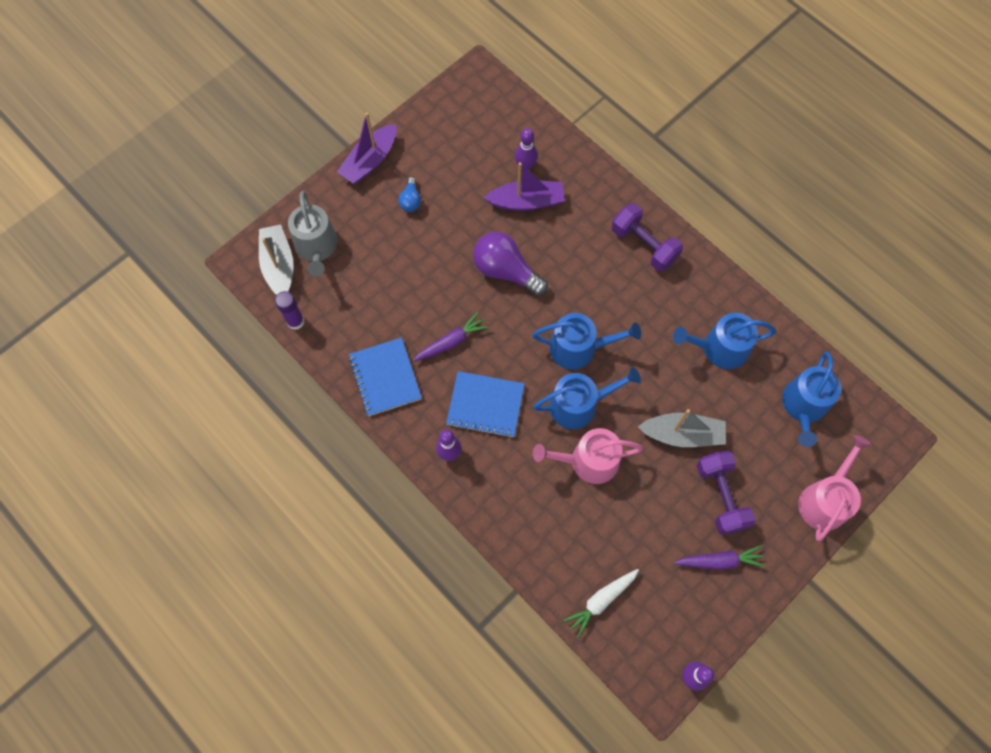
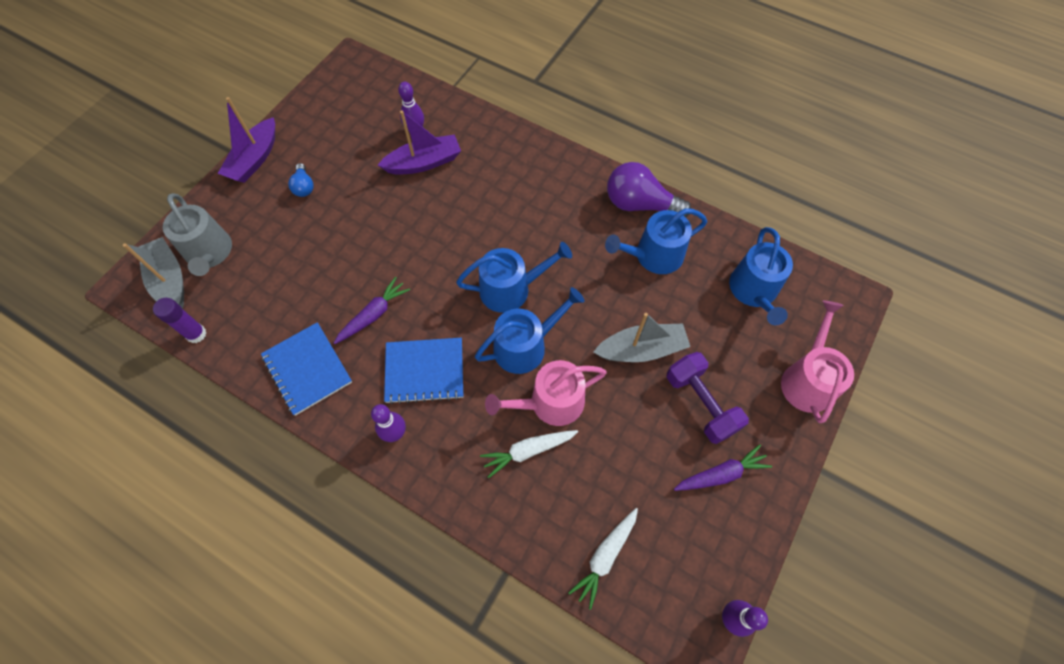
camera: 15 degrees left, 5 degrees down
(506, 271) = (417, 231): purple light bulb -> purple light bulb (640, 204)
(558, 498) = (528, 451): none -> white carrot
(643, 245) = (551, 177): purple dumbbell -> none

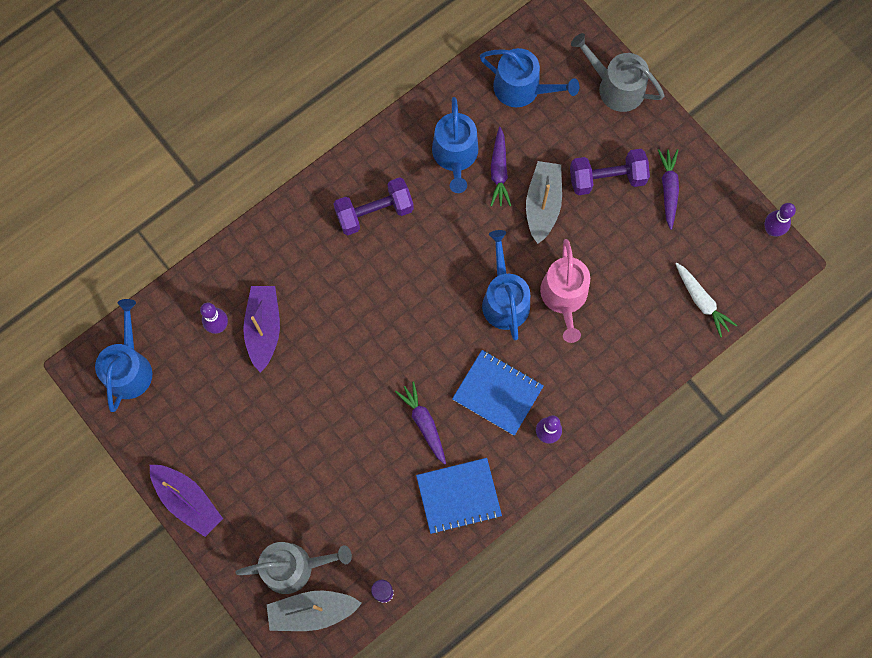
camera: 70 degrees left, 10 degrees up
(304, 187) = (246, 456): blue light bulb -> none
(424, 371) = (497, 393): blue notebook -> blue notebook turned 75 degrees counterclockwise
(511, 289) = (442, 292): blue watering can -> blue watering can (129, 367)
(528, 451) = (600, 330): white carrot -> none
(566, 209) = (374, 212): none -> purple dumbbell
(640, 204) = (395, 144): purple light bulb -> none
(657, 298) = (499, 171): none -> purple carrot
(807, 379) = (615, 87): pink watering can -> grey watering can

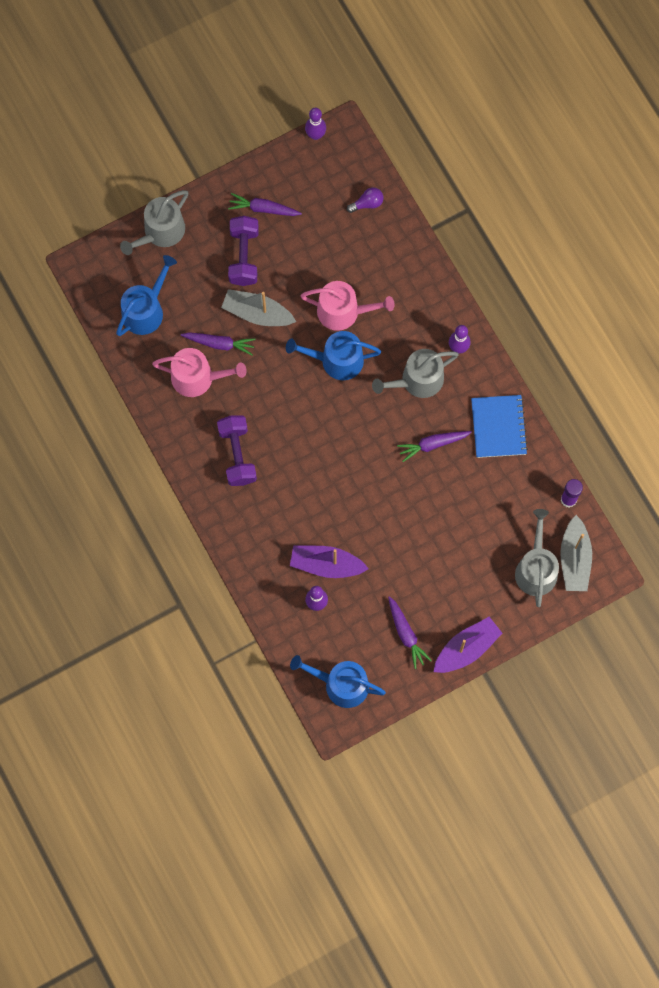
camera: 80 degrees left, 0 degrees up
(195, 430) = (406, 634): none -> purple carrot
(455, 156) = (198, 378): blue watering can -> pink watering can
(497, 393) = (417, 380): blue notebook -> grey watering can
(701, 301) = (367, 203): white carrot -> purple light bulb

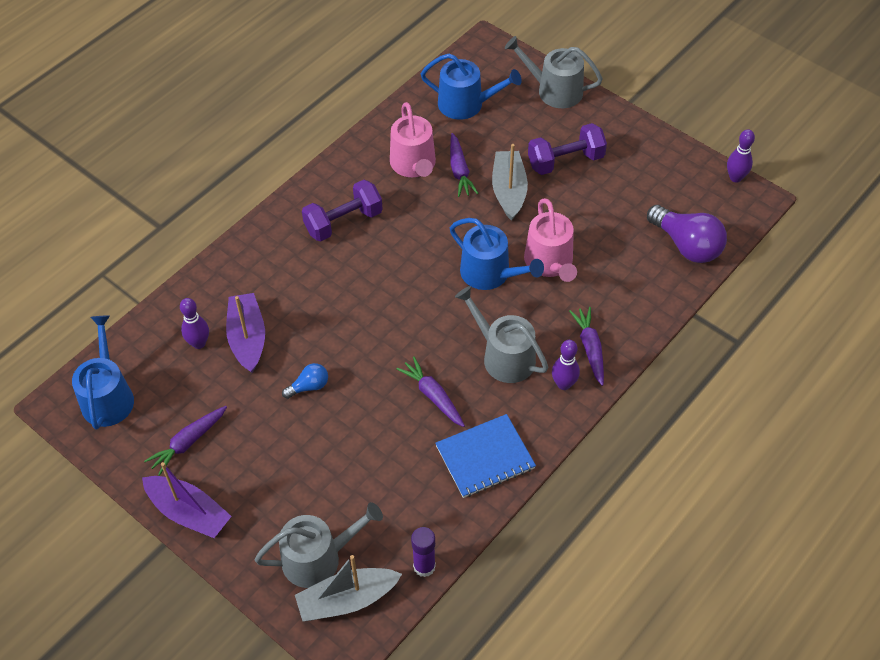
camera: 70 degrees right, 20 degrees down
(263, 209) = (627, 161): purple carrot -> purple carrot (590, 348)
(336, 360) = (490, 274): blue watering can -> blue watering can turned 150 degrees clockwise
(367, 203) = (686, 245): purple light bulb -> purple light bulb, size x1.97
(389, 531) = (309, 386): none -> blue light bulb

